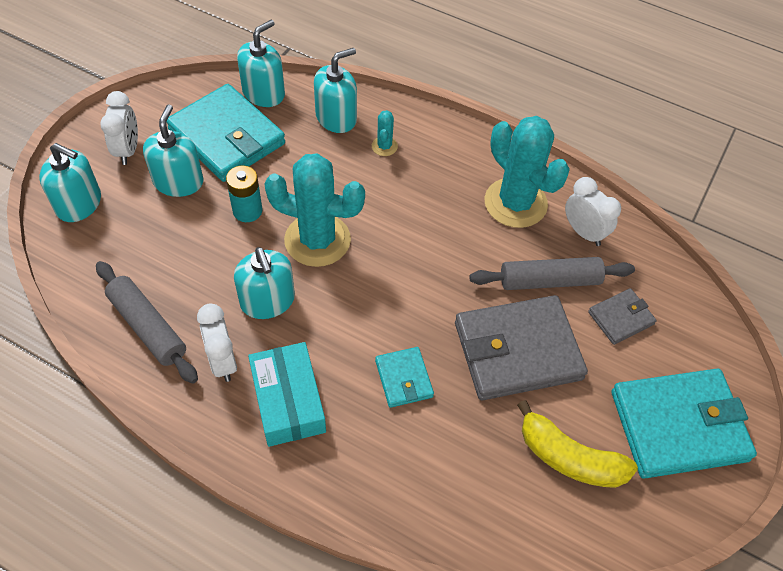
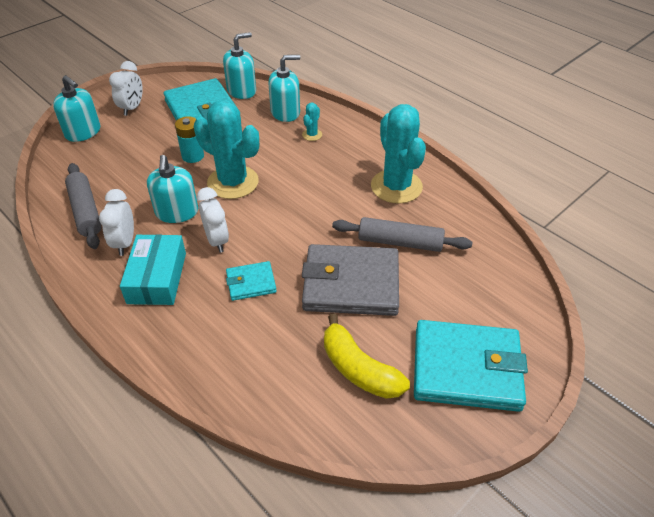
camera: 20 degrees right, 10 degrees down
(178, 182) = (155, 131): turquoise soap dispenser -> none
(403, 379) = (251, 283): turquoise wallet -> turquoise wallet turned 75 degrees clockwise
(583, 232) = (443, 216): white clock -> white clock (217, 241)
(621, 318) = (449, 280): grey wallet -> none

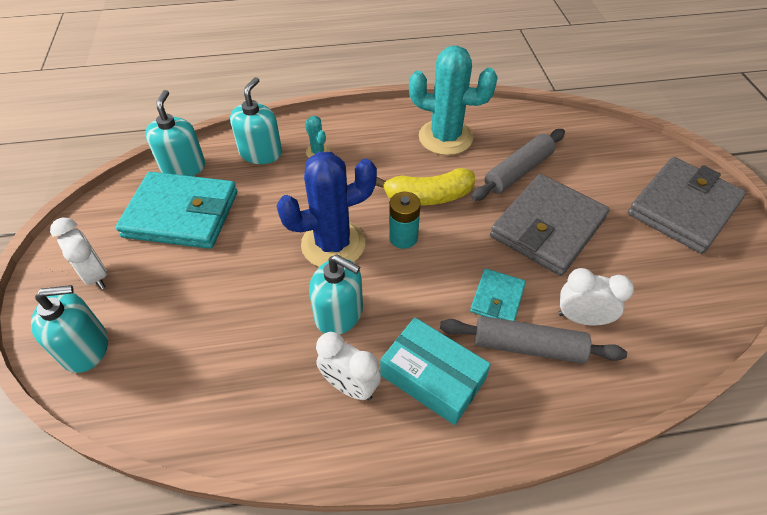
camera: 55 degrees left, 5 degrees up
(86, 211) = (255, 406): grey rolling pin -> grey rolling pin (528, 346)
(193, 156) = (254, 258): turquoise battery -> turquoise battery (403, 237)
(217, 241) = (414, 298): white clock -> white clock (581, 318)
(233, 182) = (333, 244): turquoise cactus -> blue cactus
(359, 369) = (651, 272): yellow banana -> yellow banana (428, 196)
(466, 369) = (683, 208): turquoise wallet -> grey wallet

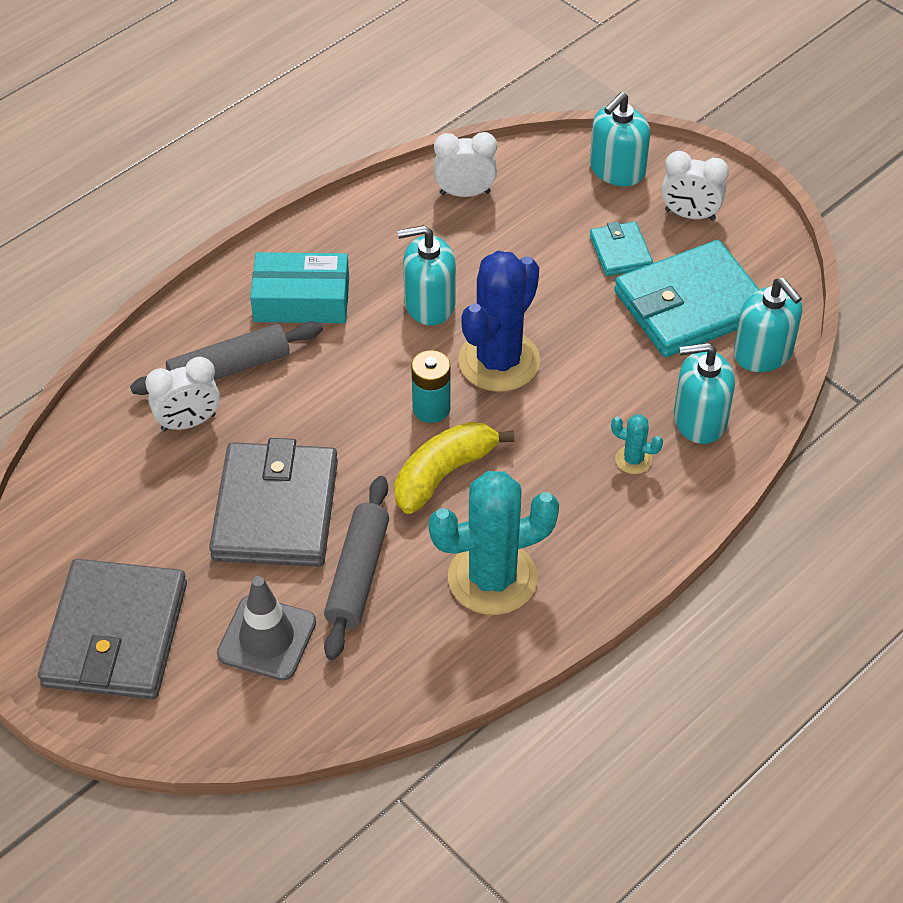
camera: 145 degrees right, 0 degrees up
(261, 153) = (699, 419): turquoise soap dispenser -> turquoise soap dispenser turned 105 degrees clockwise
(350, 386) = (368, 258): white clock -> white clock (465, 193)
(497, 298) = (285, 397): turquoise wallet -> turquoise wallet (620, 252)
(589, 167) = (267, 638): none -> grey traffic cone

